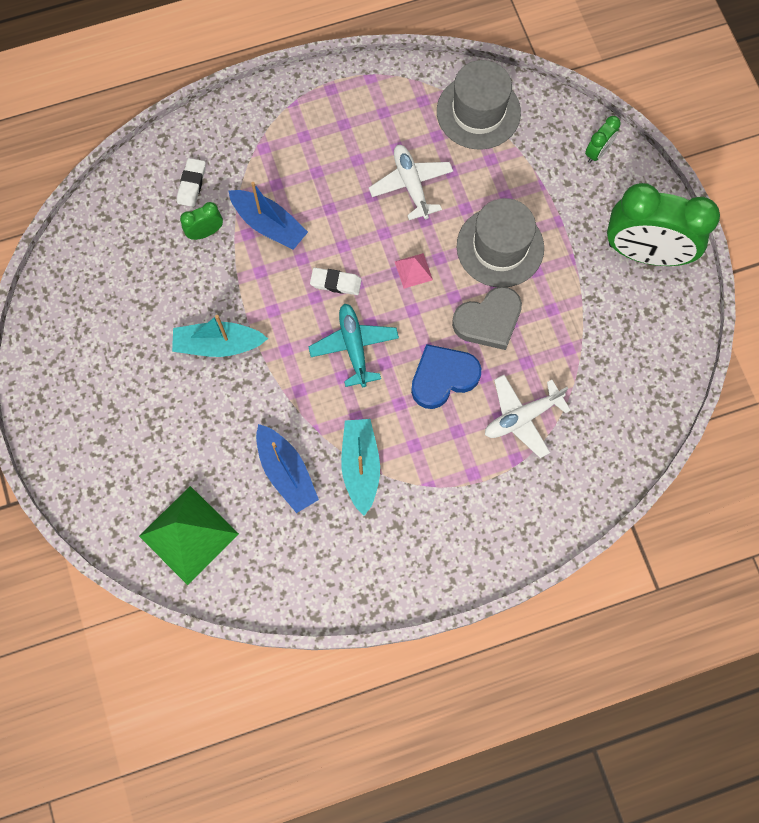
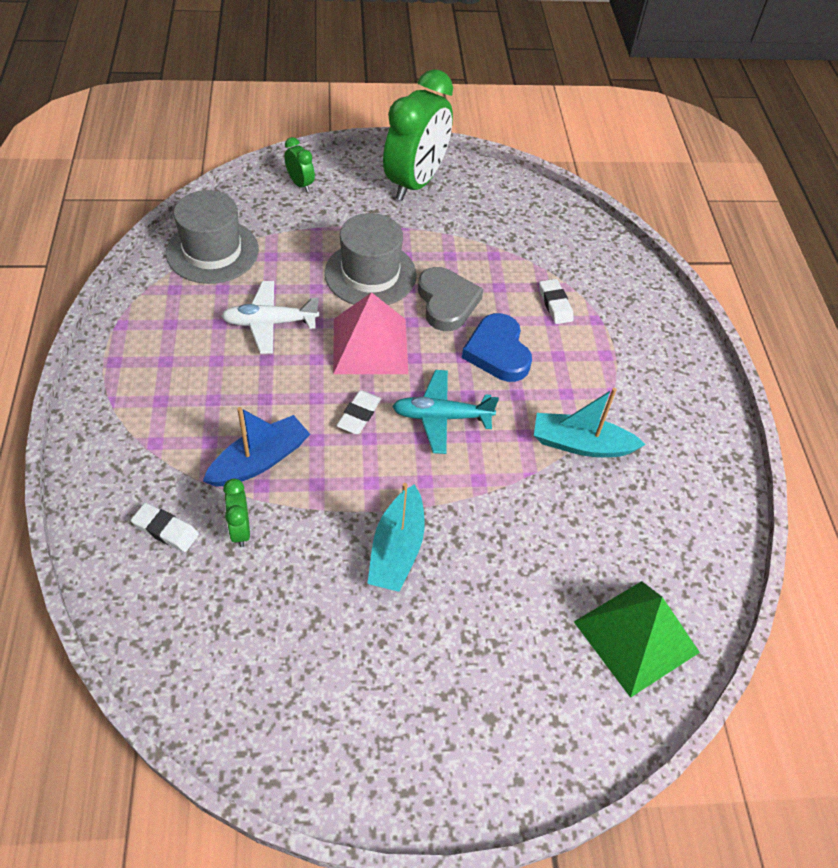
camera: 80 degrees left, 20 degrees down
(286, 472) = (575, 515): blue boat -> none
(413, 270) = (370, 345): pink pyramid -> pink pyramid, size x2.15
(522, 417) = (555, 304): white plane -> white eraser

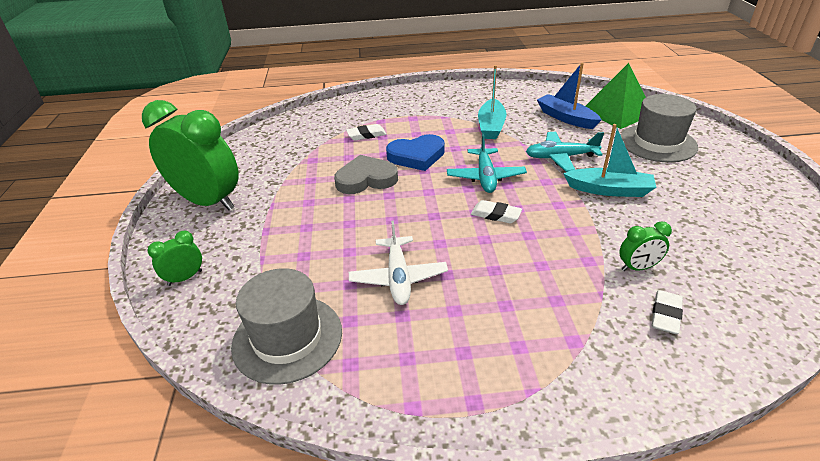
camera: 85 degrees left, 15 degrees down
(259, 460) = (564, 265): blue boat -> blue boat (566, 118)
(370, 274) = (331, 220): grey hat -> grey hat (657, 143)
(370, 345) = (419, 214): pink pyramid -> none
(486, 513) = (561, 157): none -> turquoise plane

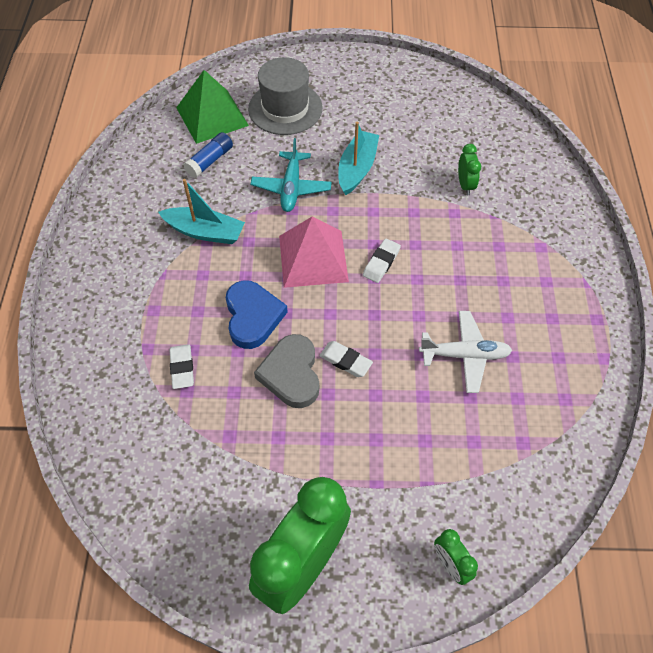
camera: 85 degrees left, 20 degrees up
(287, 338) = (537, 450): grey hat -> none
(485, 177) = (313, 258): turquoise plane -> pink pyramid
(566, 118) = (210, 161): blue boat -> blue glue stick
(666, 315) = (516, 187): white eraser -> white eraser (345, 361)

